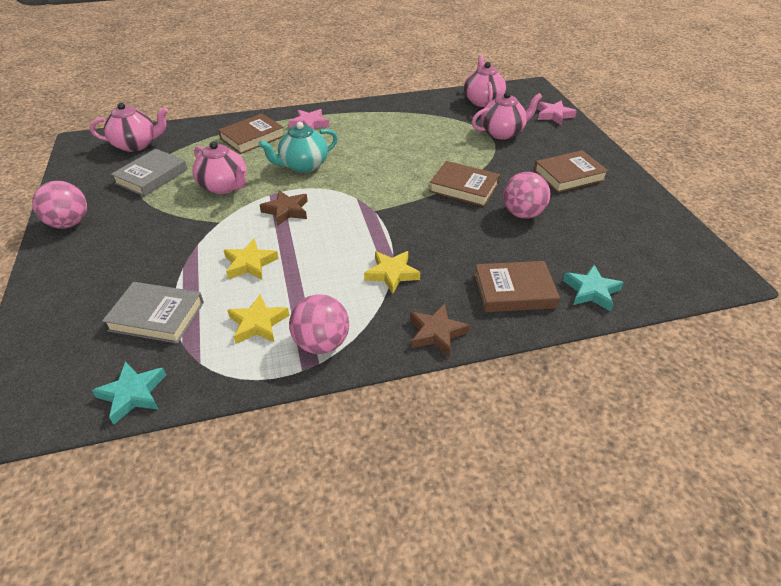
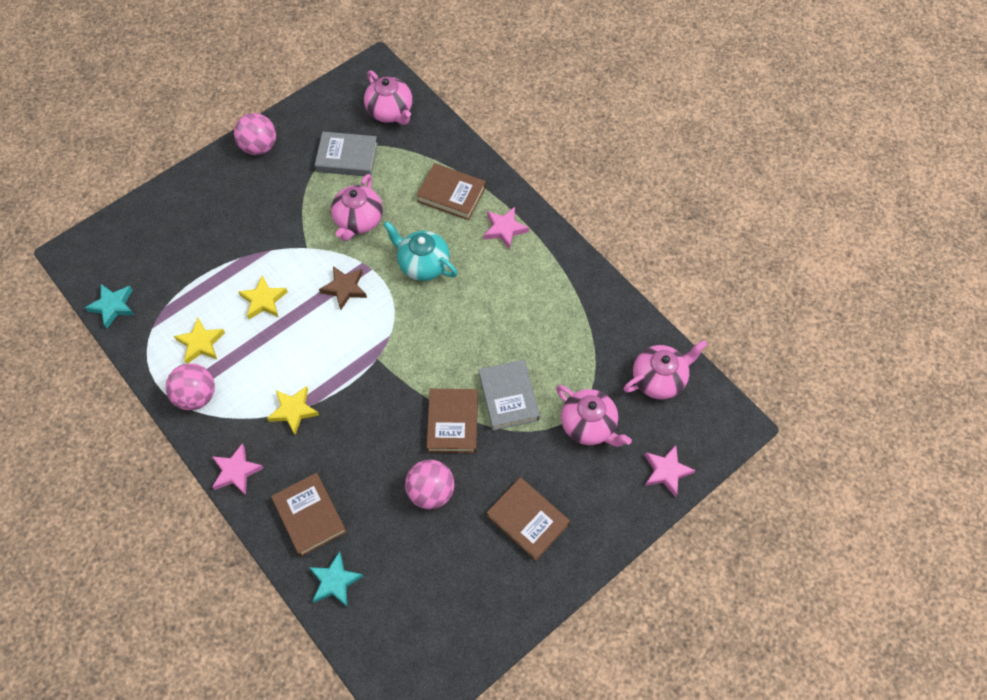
camera: 65 degrees right, 20 degrees up
(157, 316) = (184, 274): grey book -> grey book (508, 397)
(436, 333) = (236, 471): brown star -> pink star

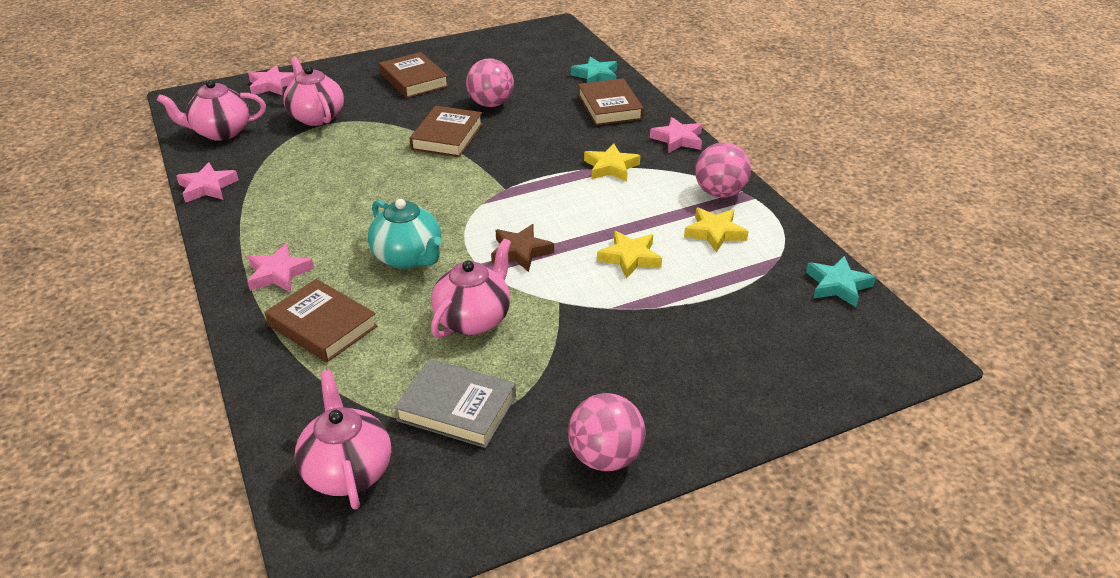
camera: 165 degrees left, 25 degrees down
(508, 397) = (380, 143): grey book -> none
(616, 303) = (207, 187): none -> pink star

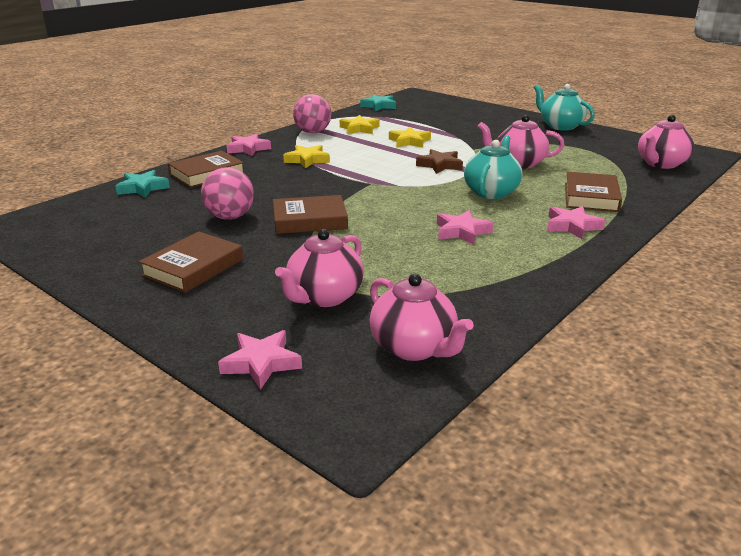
camera: 115 degrees left, 10 degrees down
(207, 187) = (521, 304): pink star -> pink star (462, 231)
(457, 408) = (585, 153): grey book -> none
(605, 457) = (560, 126): pink ball -> turquoise teapot

